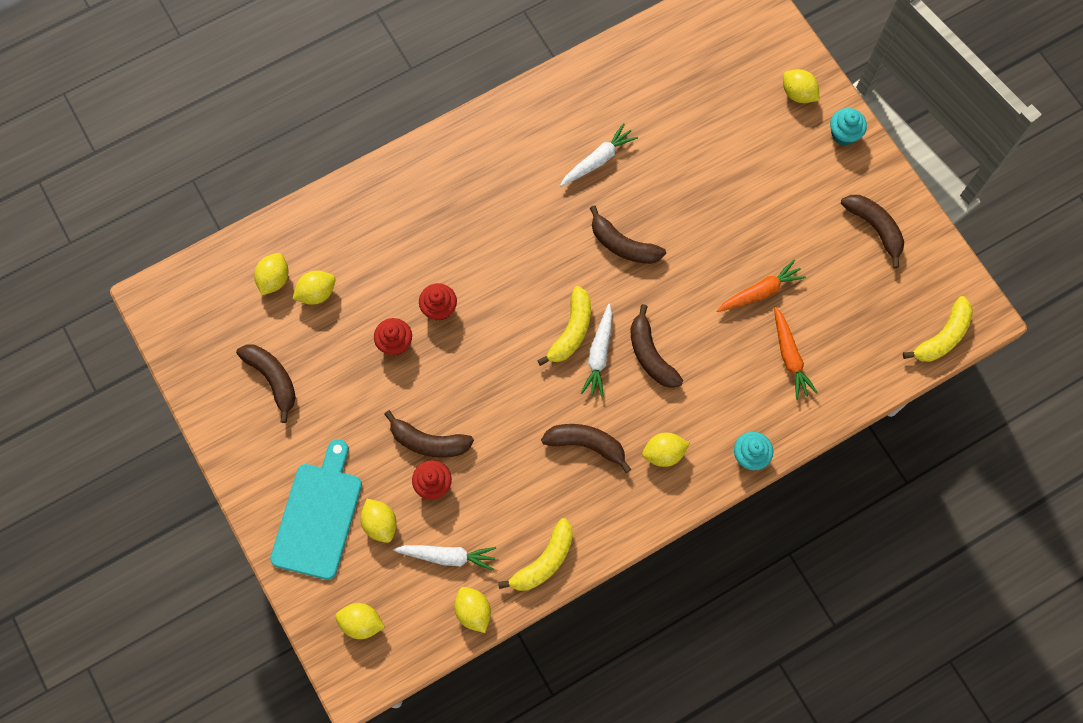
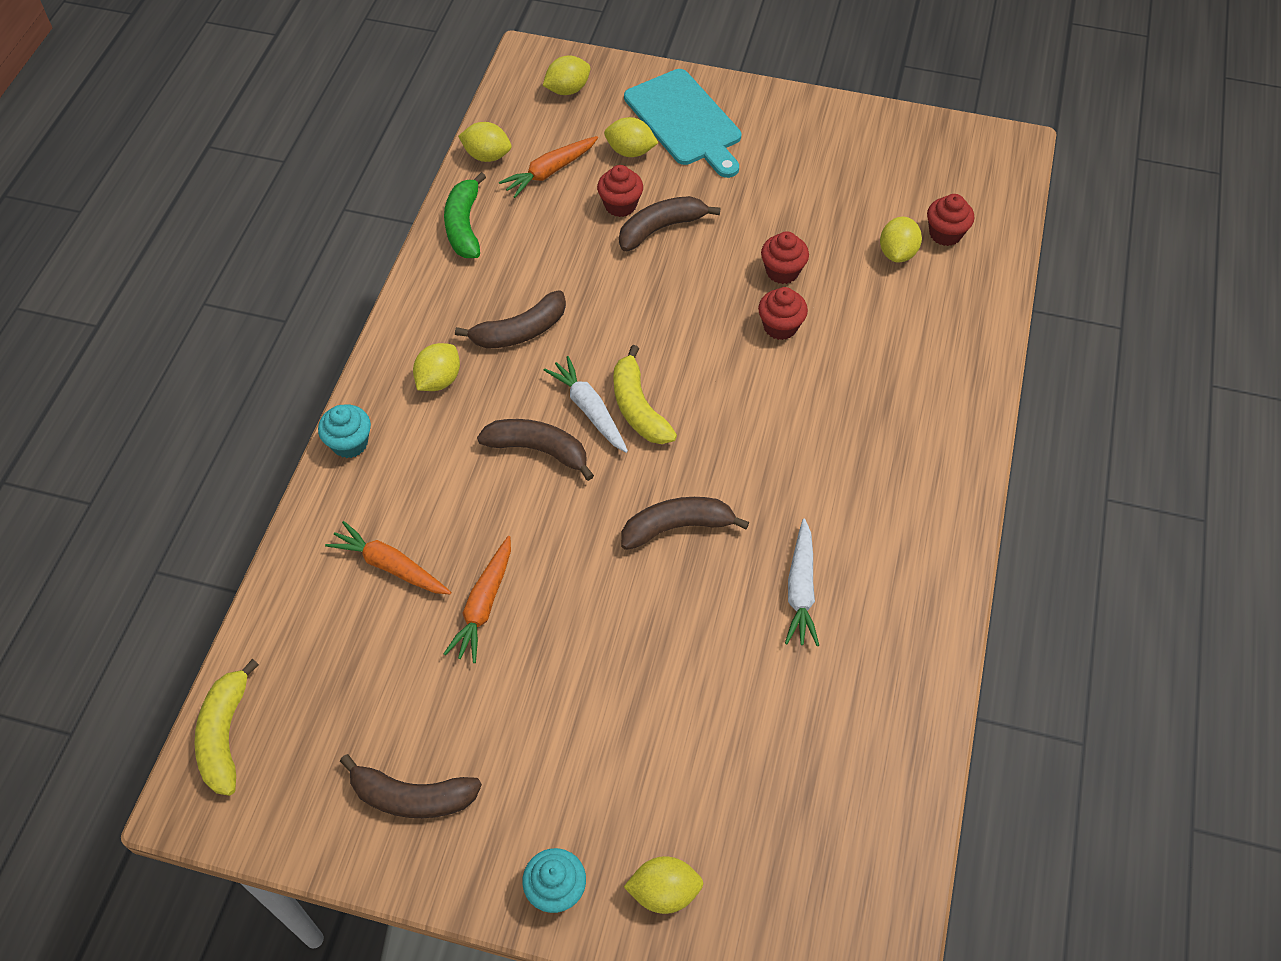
camera: 135 degrees right, 15 degrees down
(273, 379) = (843, 171): brown banana -> none
(274, 279) = (945, 234): yellow lemon -> red cupcake
(447, 556) = (550, 172): white carrot -> orange carrot
(544, 561) = (464, 226): yellow banana -> green banana

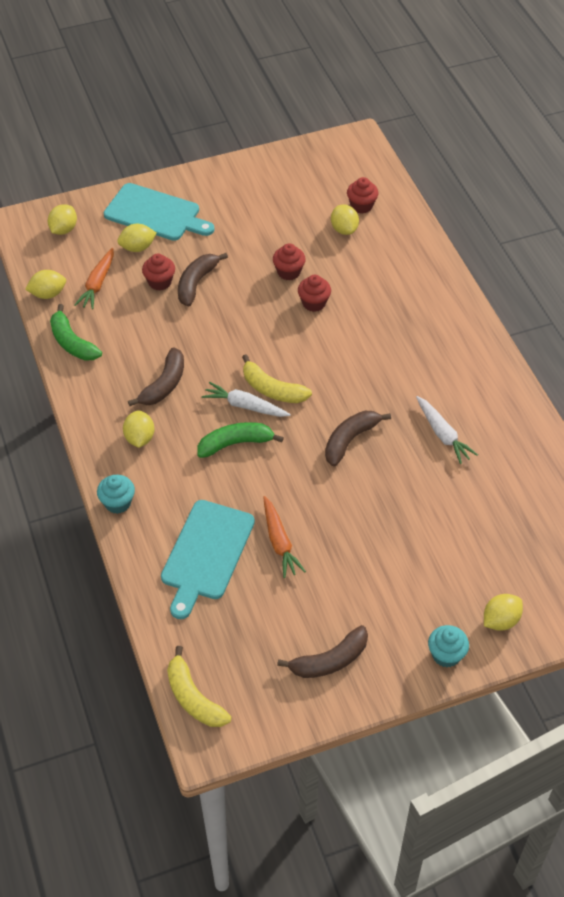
camera: 35 degrees left, 5 degrees down
(390, 566) = (206, 554): orange carrot -> turquoise cutting board
(538, 450) = (235, 443): brown banana -> green banana

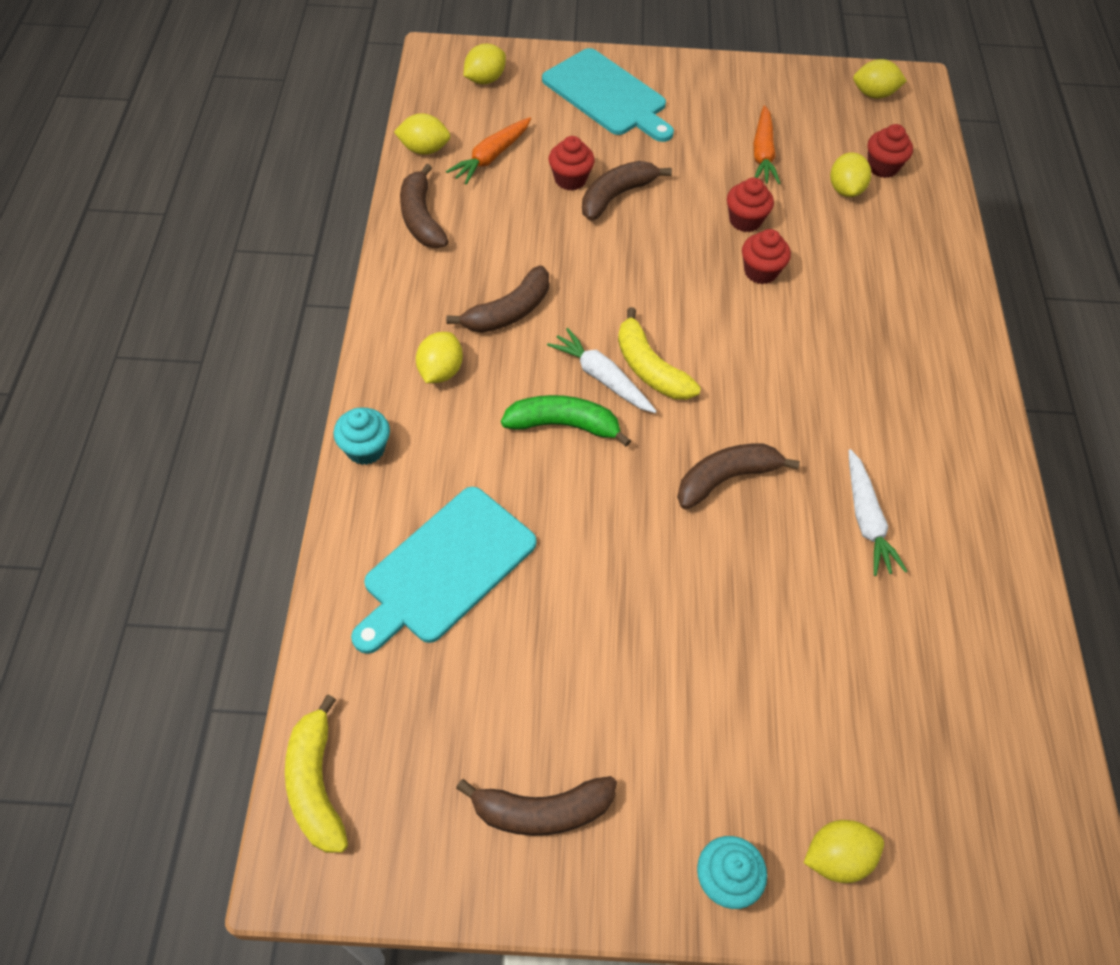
camera: 20 degrees right, 5 degrees up
(72, 342) = (421, 218): green banana -> brown banana
(137, 248) = (564, 129): yellow lemon -> yellow lemon (874, 94)
(279, 542) = (556, 591): orange carrot -> orange carrot (763, 153)

